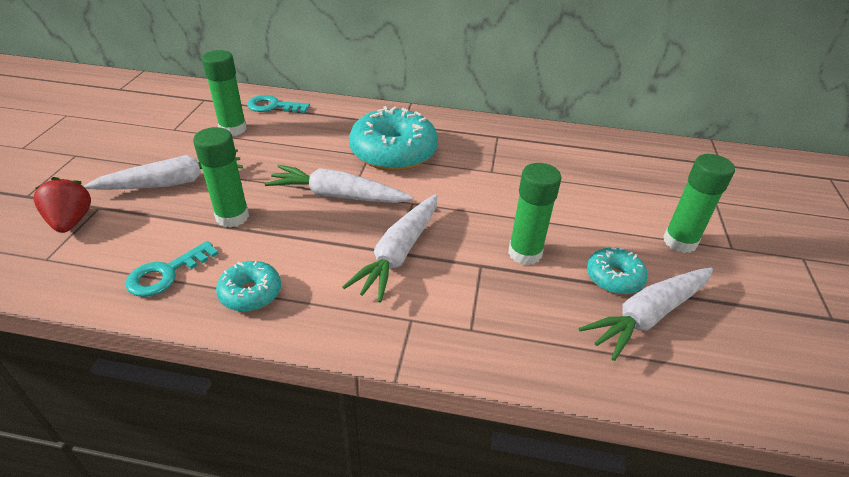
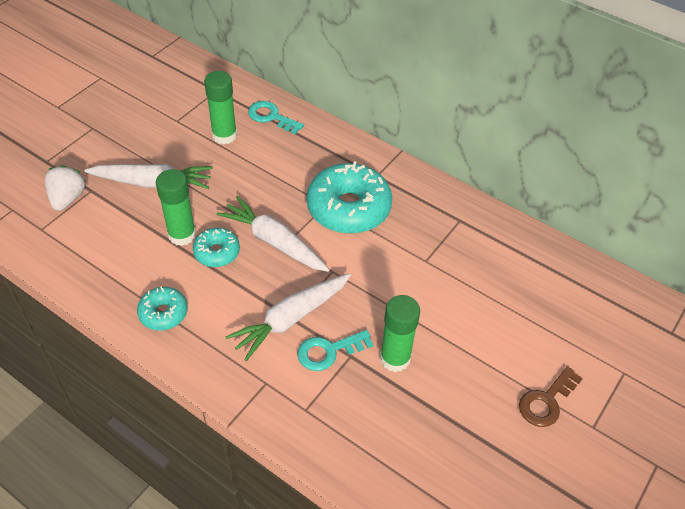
camera: 25 degrees right, 10 degrees up
(71, 221) = (68, 198): red strawberry -> white strawberry
(166, 273) = (114, 273): turquoise key -> turquoise key (329, 351)
(614, 278) = (455, 412): turquoise donut -> turquoise donut (217, 252)
(648, 316) = (456, 458): white carrot -> none
(679, 242) = (546, 401): green glue stick -> brown key

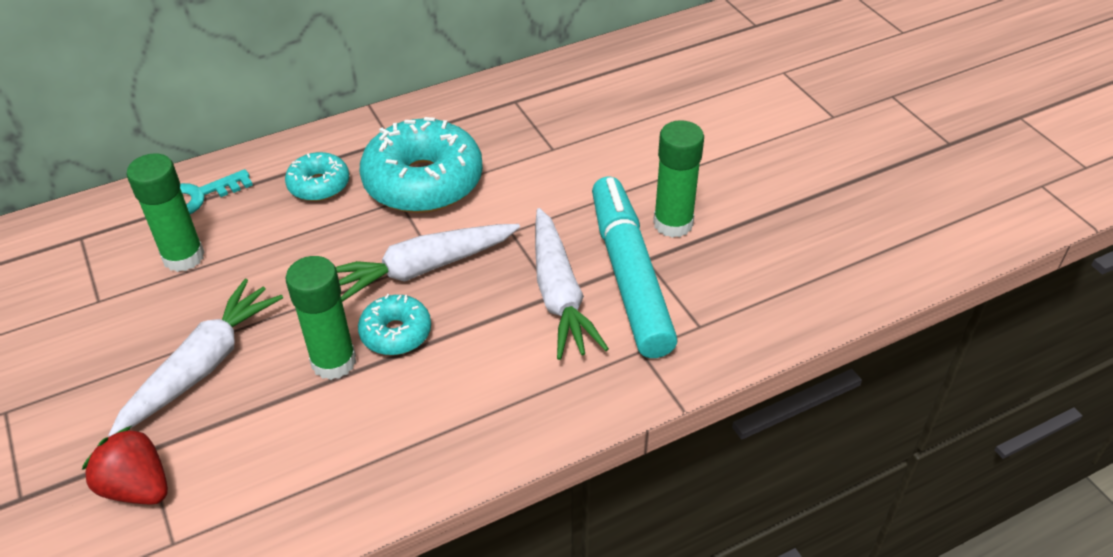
camera: 60 degrees left, 5 degrees down
(68, 198) = (137, 487): white strawberry -> red strawberry
(163, 313) = (461, 425): turquoise donut -> turquoise donut (319, 185)
(329, 351) = (629, 276): turquoise key -> turquoise marker
(546, 401) = (789, 134): brown key -> none

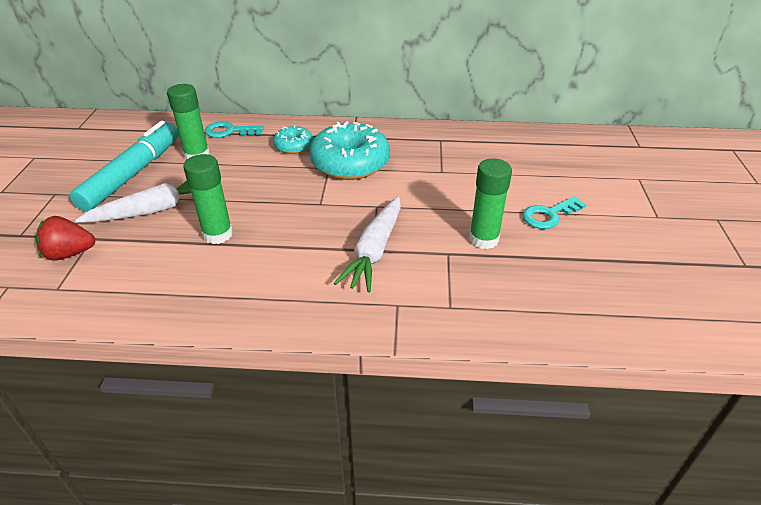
camera: 30 degrees right, 5 degrees down
(137, 487) = (69, 253): red strawberry -> red strawberry turned 75 degrees counterclockwise
(396, 333) = (263, 233): turquoise donut -> none
(423, 269) = (309, 206): white carrot -> none
(629, 276) = (428, 258): turquoise marker -> turquoise marker (133, 174)
(721, 161) = (549, 215): none -> turquoise key

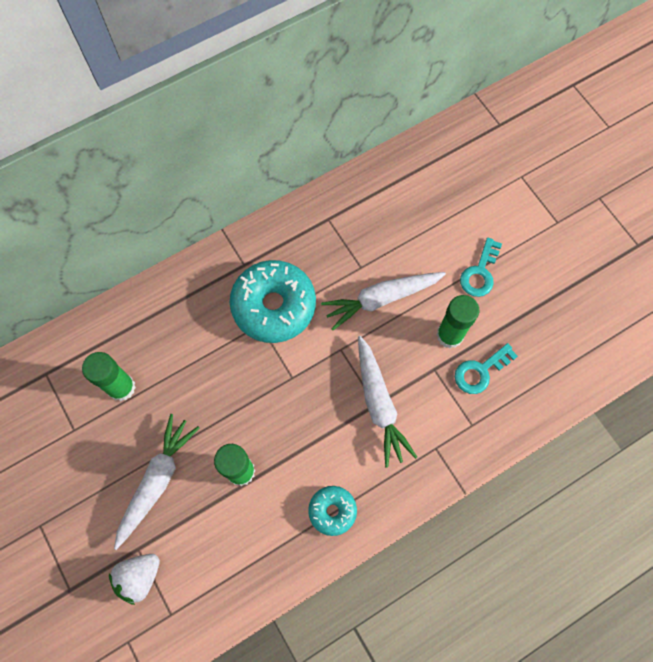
camera: 35 degrees left, 30 degrees up
(69, 253) = (139, 577): red strawberry -> white strawberry
(133, 174) = (86, 452): turquoise marker -> none
(229, 131) = (117, 331): turquoise key -> turquoise key (480, 371)
(294, 146) = (201, 314): turquoise donut -> turquoise donut (332, 511)
(441, 194) = (381, 299): none -> white carrot

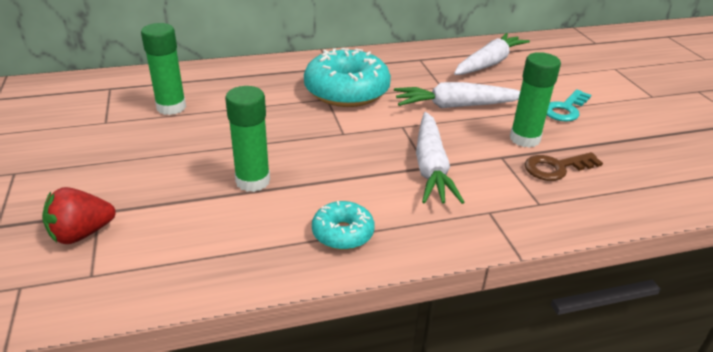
camera: 15 degrees right, 35 degrees down
(139, 577) = (81, 234): white strawberry -> red strawberry
(157, 481) = (159, 169): white carrot -> white carrot (489, 63)
(480, 371) = (556, 168): turquoise key -> brown key

